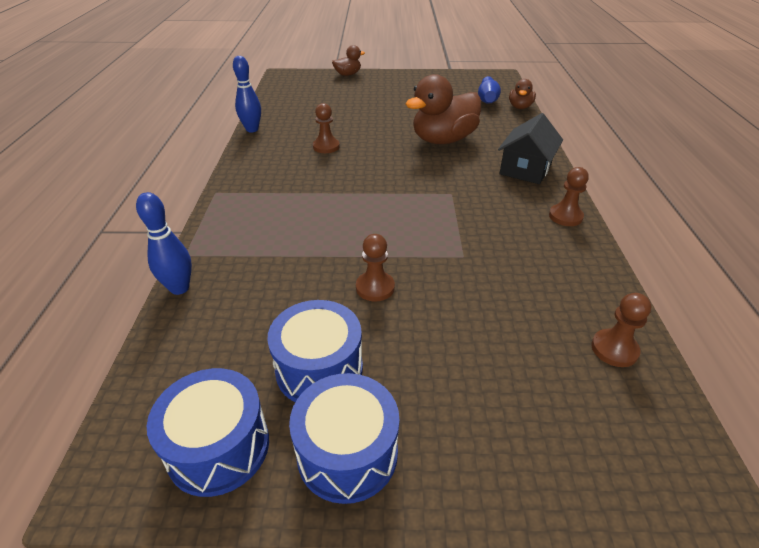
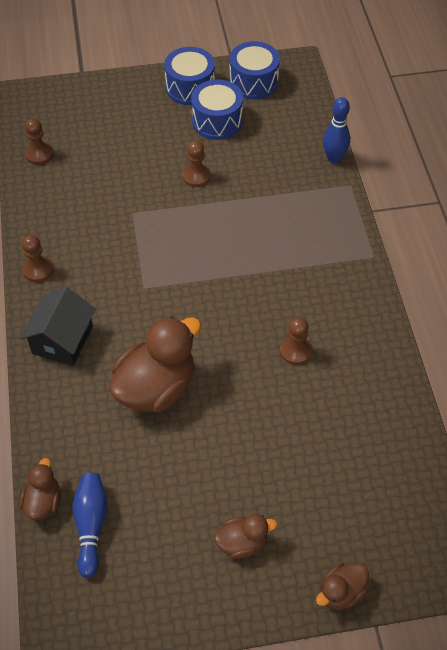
camera: 170 degrees right, 15 degrees up
(252, 129) = (404, 376): blue bowling pin -> none
(396, 88) = (242, 542): none -> brown duck

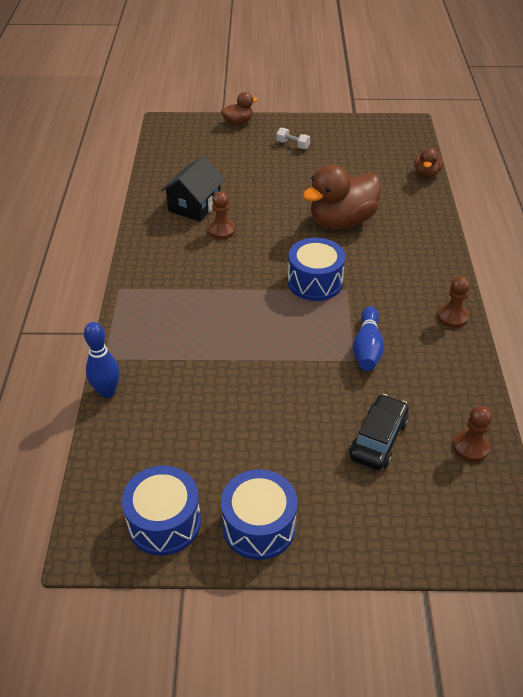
camera: 170 degrees left, 10 degrees down
(62, 340) = (421, 260): black house -> black house (194, 205)
(91, 525) = (392, 161): blue bowling pin -> blue bowling pin (367, 348)
(110, 151) = (378, 439): none -> black car
(196, 176) = (275, 391): brown pawn -> none
(217, 121) = (233, 463): blue drum -> blue drum (315, 282)
(242, 542) = (293, 145): brown duck -> white dumbbell

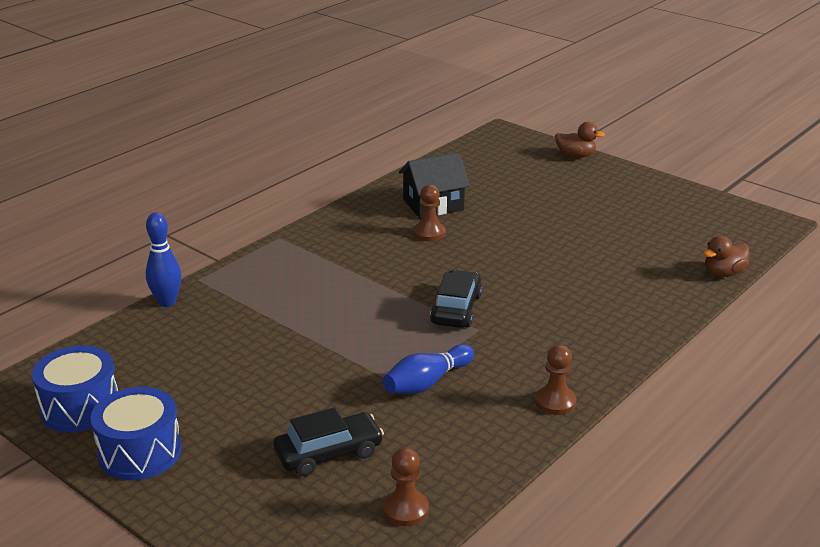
camera: 40 degrees right, 15 degrees down
(293, 145) = (605, 193): white dumbbell -> none
(315, 282) = (456, 309): blue drum -> black car
(341, 221) = (560, 274): brown duck -> none

